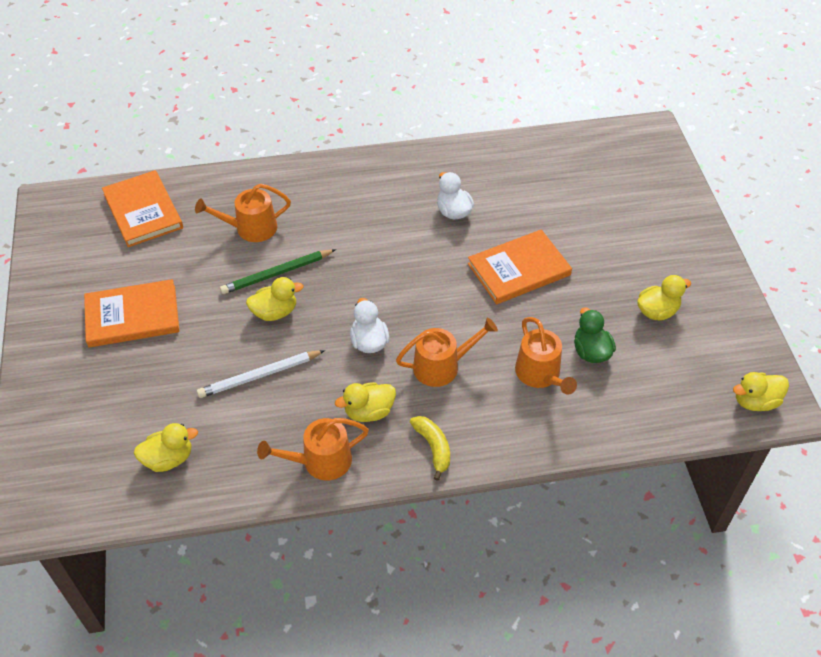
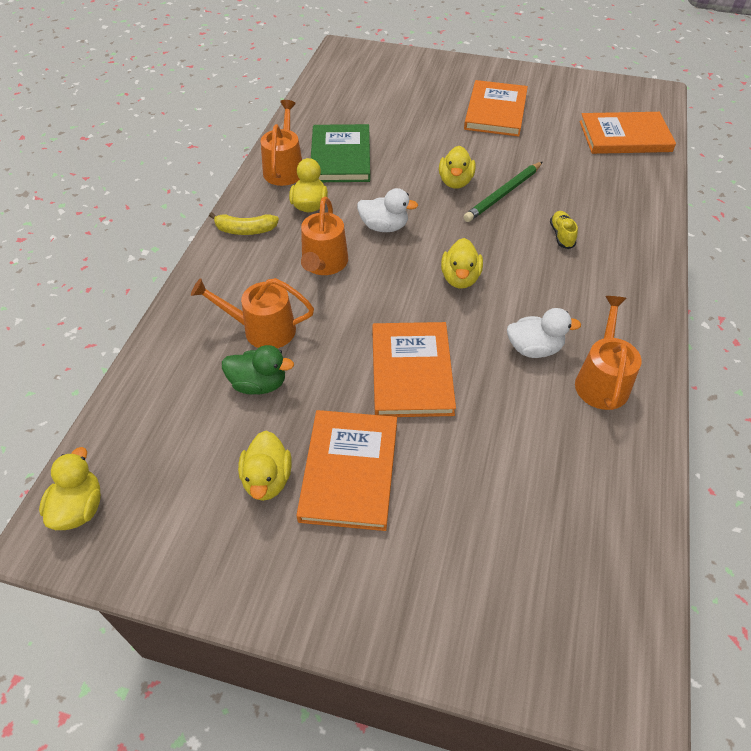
camera: 115 degrees right, 0 degrees up
(168, 459) = (345, 104): yellow duck -> yellow duck (460, 278)
(251, 228) = (573, 192): orange watering can -> orange watering can (601, 381)
(260, 375) = (390, 159): white pencil -> none
(275, 419) = (341, 156): none -> green book
(277, 273) = (503, 194): green pencil -> green pencil turned 135 degrees counterclockwise
(316, 223) = (561, 235): none -> yellow shoe
(619, 273) = (349, 471): none -> orange book

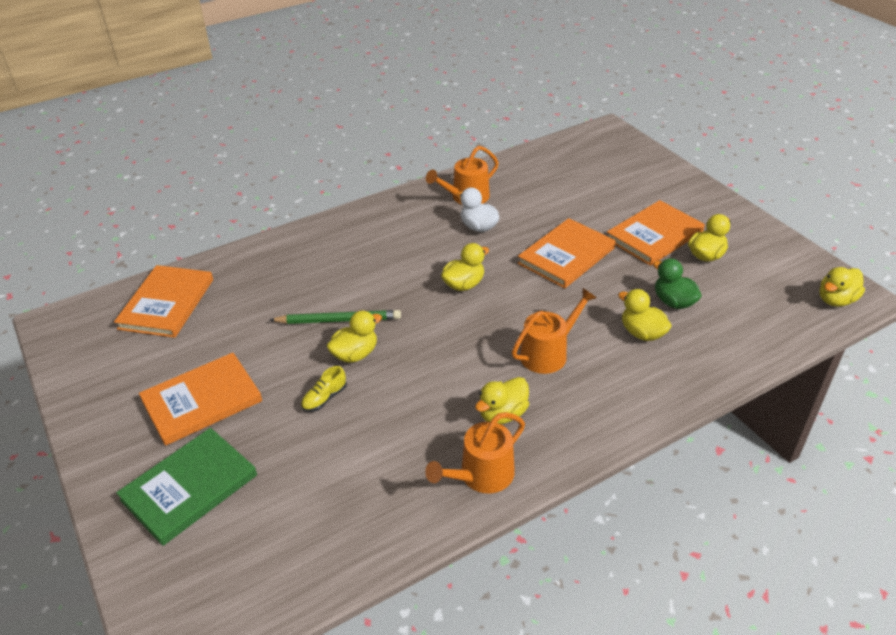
camera: 135 degrees left, 10 degrees down
(245, 230) = (585, 426): yellow banana -> none
(263, 329) = (642, 333): orange watering can -> yellow duck
(341, 156) = (411, 451): green book -> green book (189, 487)
(384, 227) = (465, 353): white duck -> none
(561, 235) = (354, 269): yellow shoe -> yellow shoe (324, 398)
(625, 136) = (166, 304): orange book -> orange book turned 60 degrees clockwise

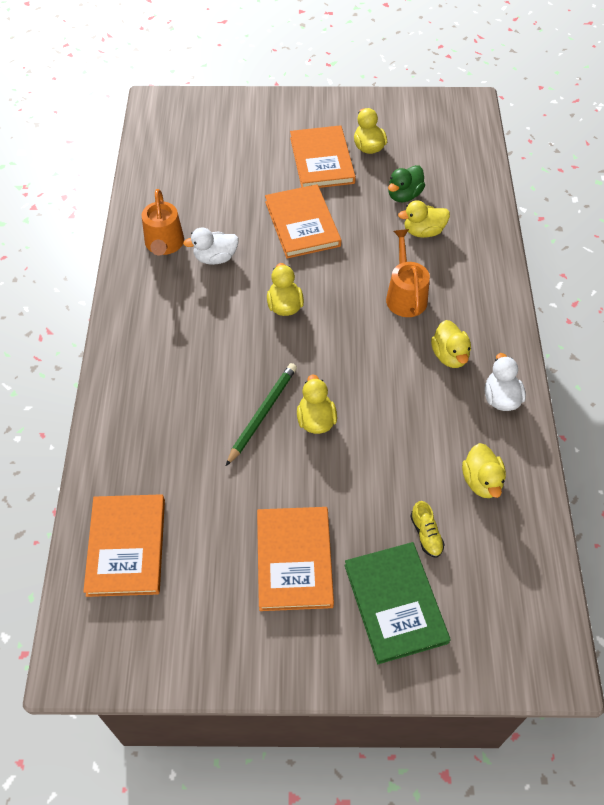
camera: 60 degrees left, 15 degrees up
(166, 304) = (126, 546): orange book -> orange book turned 45 degrees clockwise
(324, 398) = (354, 464): yellow shoe -> yellow shoe (426, 534)
(481, 475) = (501, 398): orange watering can -> white duck
(673, 302) = (404, 195): green duck -> green duck turned 45 degrees counterclockwise
(836, 300) = (465, 116): yellow duck -> yellow duck (481, 481)

